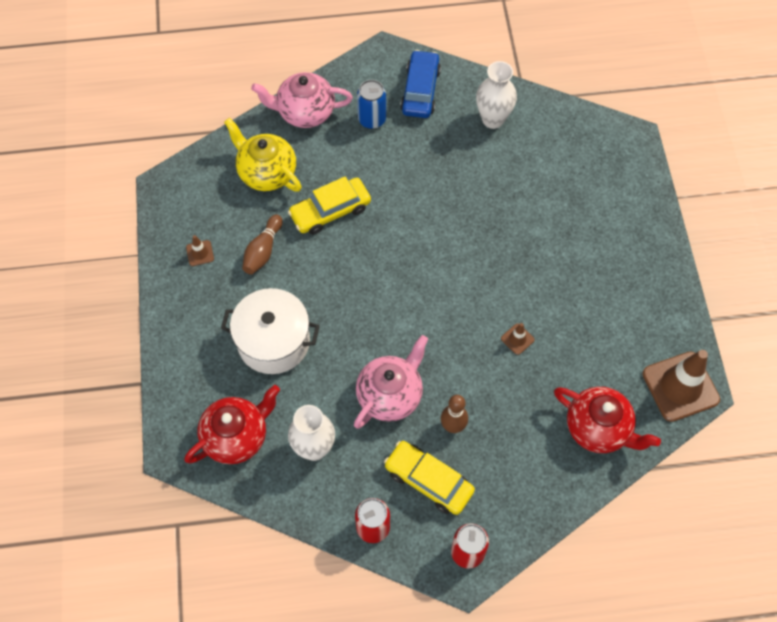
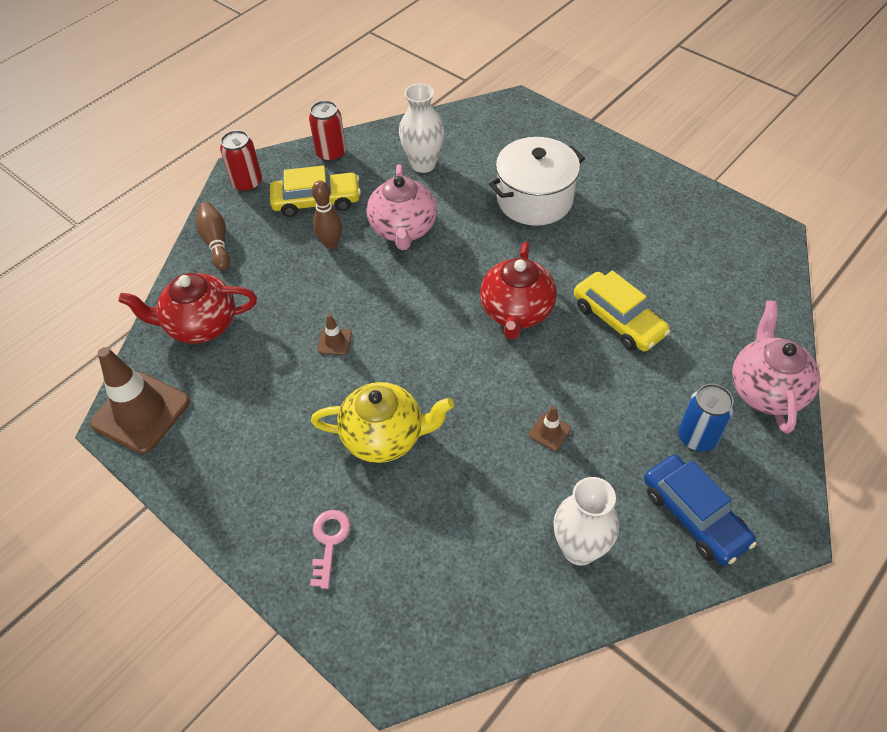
camera: 140 degrees right, 10 degrees down
(200, 253) = (672, 212): brown traffic cone -> brown traffic cone (549, 432)
(236, 436) = (486, 135): red teapot -> red teapot (516, 312)
(263, 251) = (628, 249): brown bowling pin -> brown bowling pin (216, 242)
(266, 172) = (715, 308): yellow teapot -> yellow teapot (385, 436)
(304, 112) = (766, 389): pink teapot -> pink teapot turned 45 degrees counterclockwise
(330, 211) = (618, 320): yellow car -> yellow car turned 120 degrees clockwise
(618, 218) = (329, 542): none -> pink key

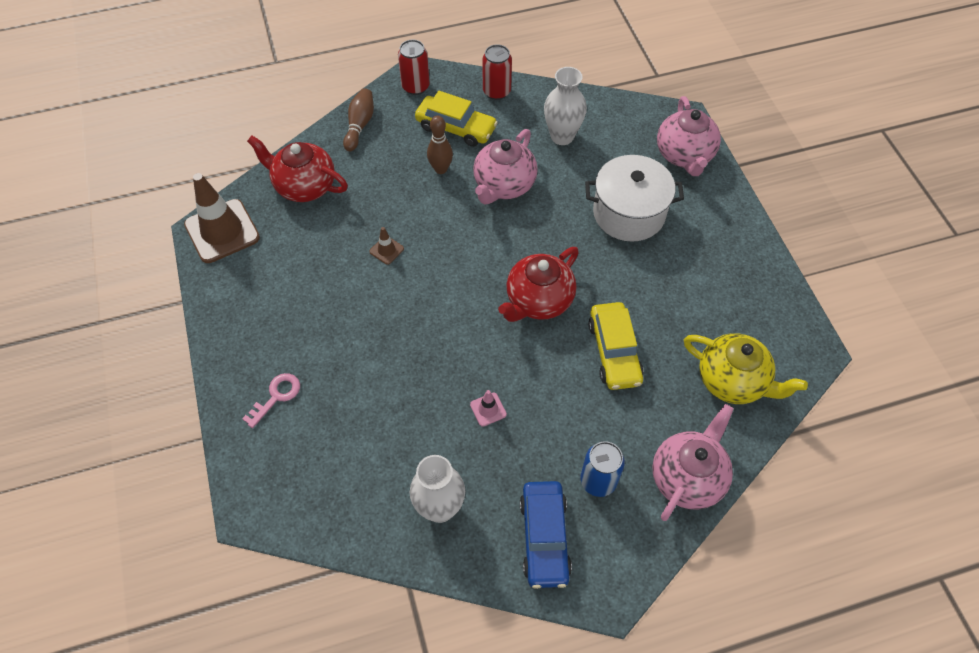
camera: 30 degrees right, 5 degrees up
(385, 436) = (368, 343): yellow teapot -> yellow teapot (733, 381)
(542, 132) = (684, 155): none -> pink teapot
(549, 432) = (488, 409): brown traffic cone -> pink traffic cone

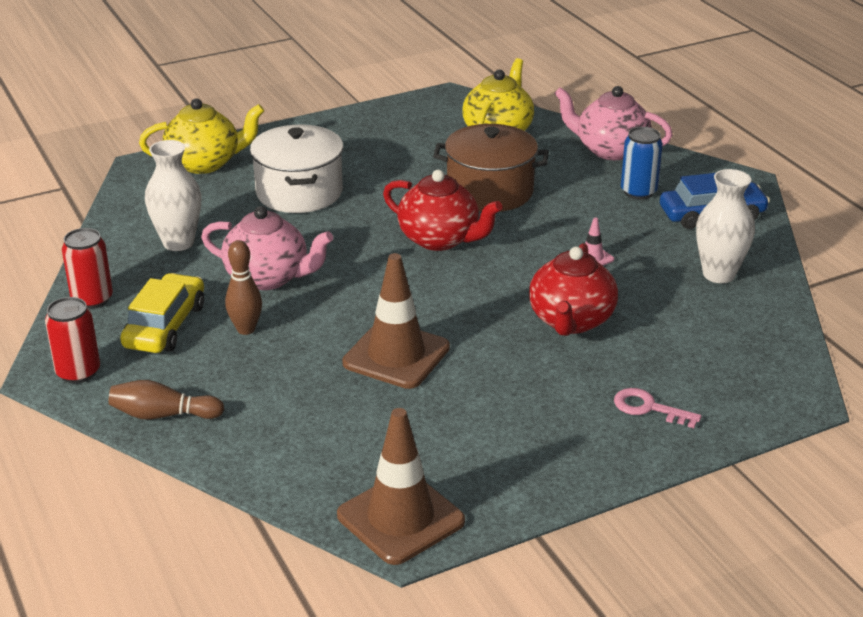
camera: 100 degrees left, 25 degrees down
(304, 186) = (295, 449): red teapot -> red teapot (571, 321)
(386, 250) = (396, 355): brown traffic cone -> brown traffic cone, size x2.32
(614, 352) = (490, 191): yellow car -> brown pot
(684, 155) = (205, 163): pink teapot -> yellow teapot

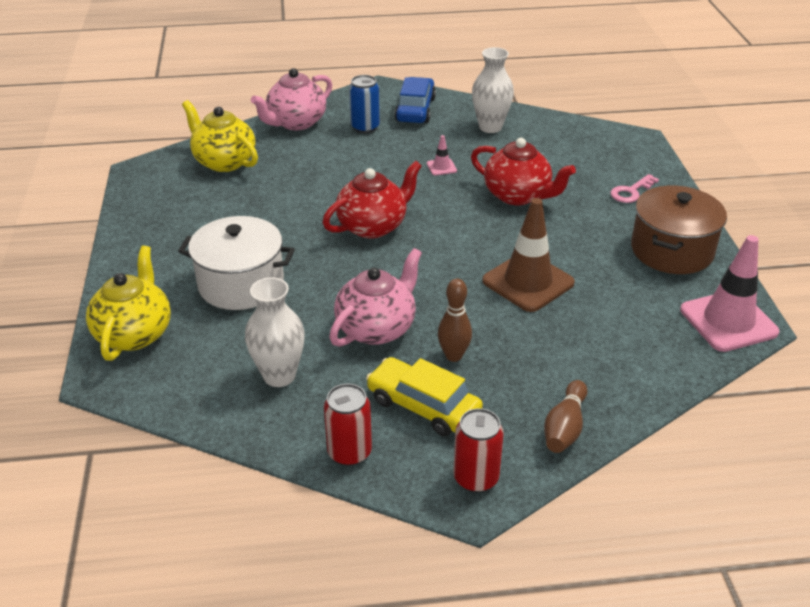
camera: 70 degrees left, 5 degrees up
(400, 518) = (728, 321): brown traffic cone -> pink traffic cone
(490, 191) = (316, 187): brown pot -> brown pot (672, 250)

